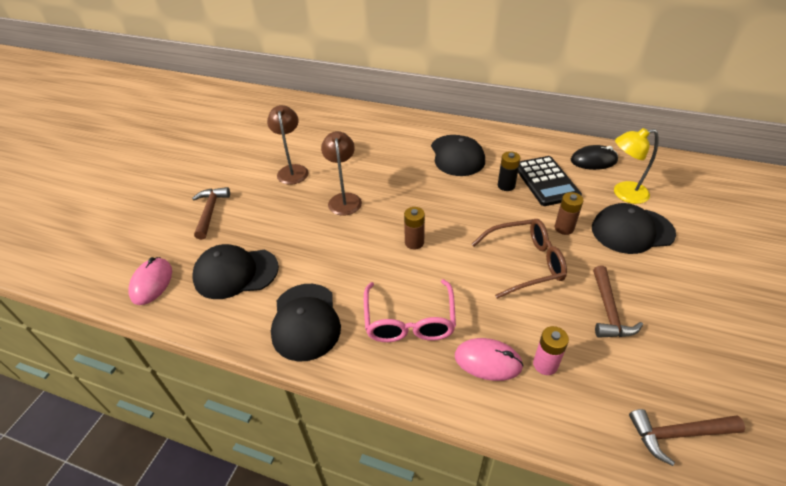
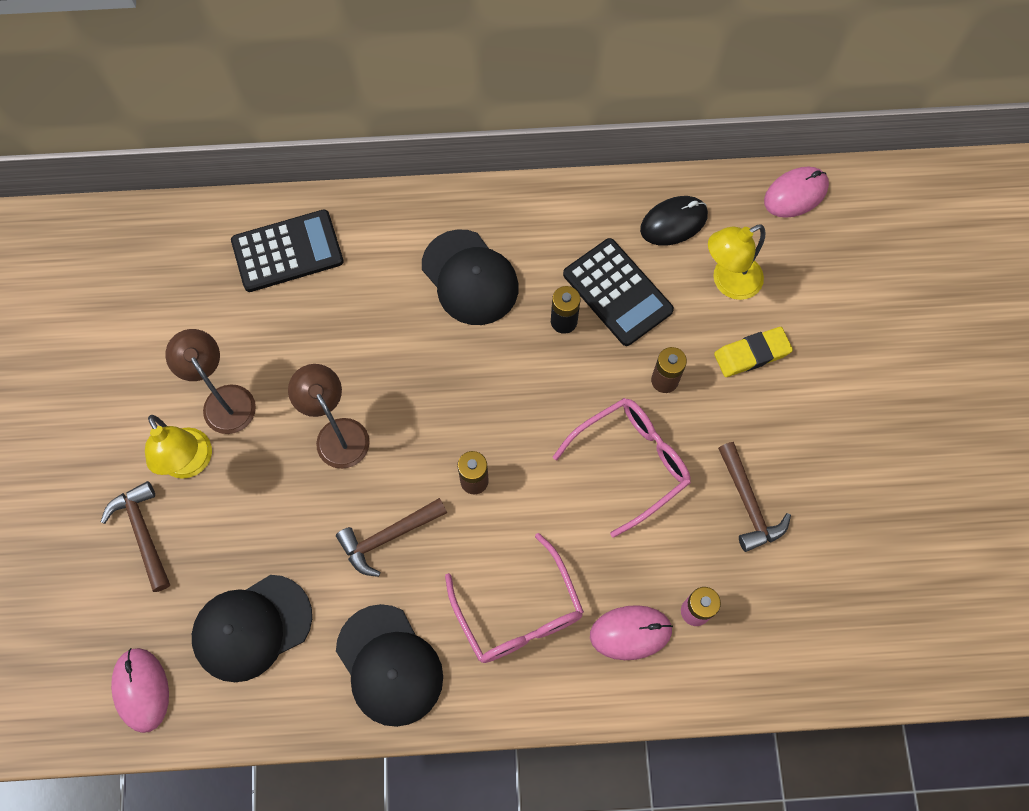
camera: 25 degrees left, 25 degrees up
(257, 190) = (190, 463): none -> yellow lamp
(363, 125) = (287, 251): none -> black calculator
(525, 263) = (631, 463): brown glasses -> pink glasses
(632, 231) = (752, 354): black cap -> yellow eraser
(678, 434) = (846, 643): brown hammer -> brown hammer (388, 537)
(681, 165) = (795, 194): none -> pink mouse

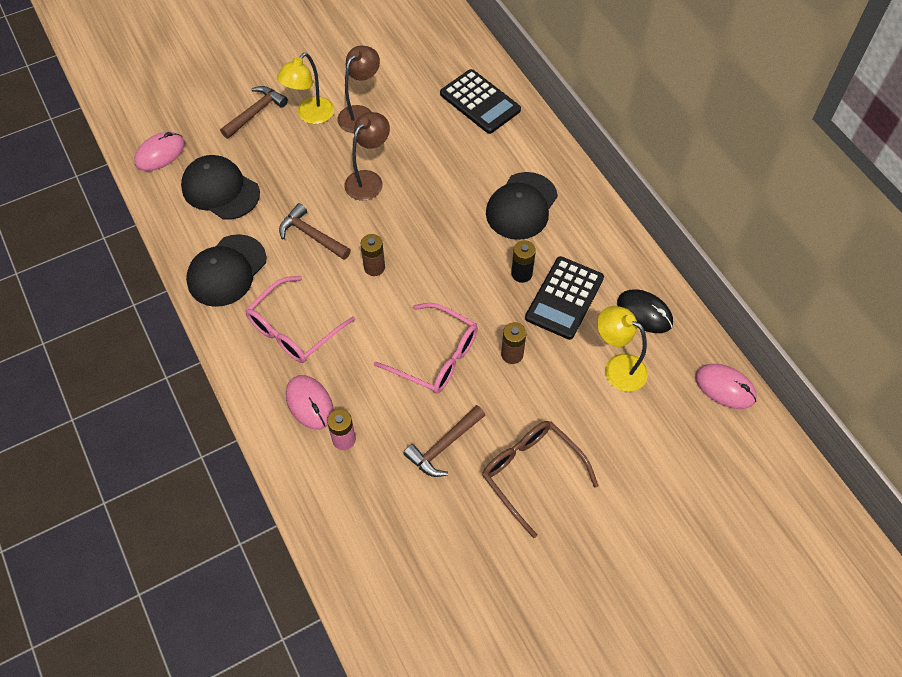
camera: 65 degrees right, 10 degrees down
(752, 354) = (567, 405): yellow eraser -> none
(817, 428) = (531, 473): none -> brown glasses

